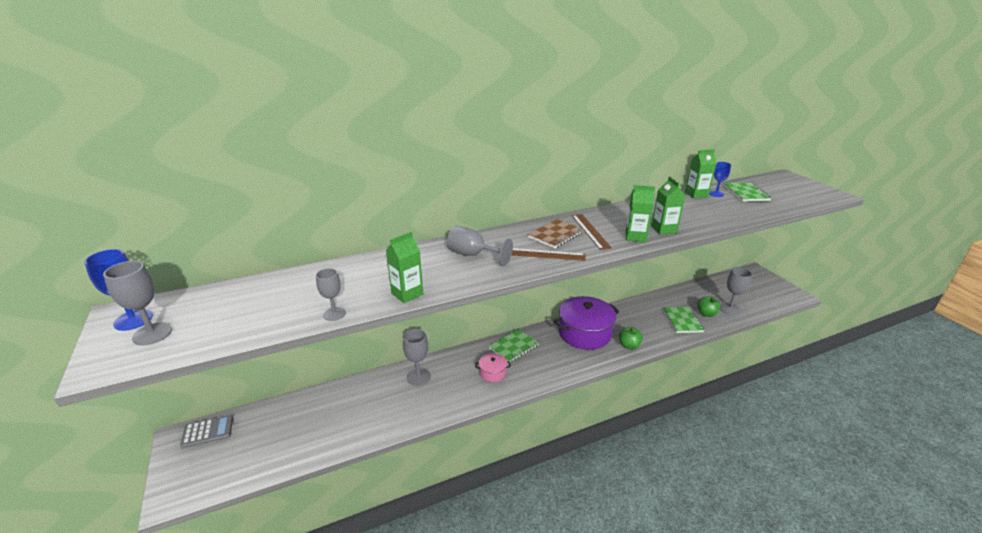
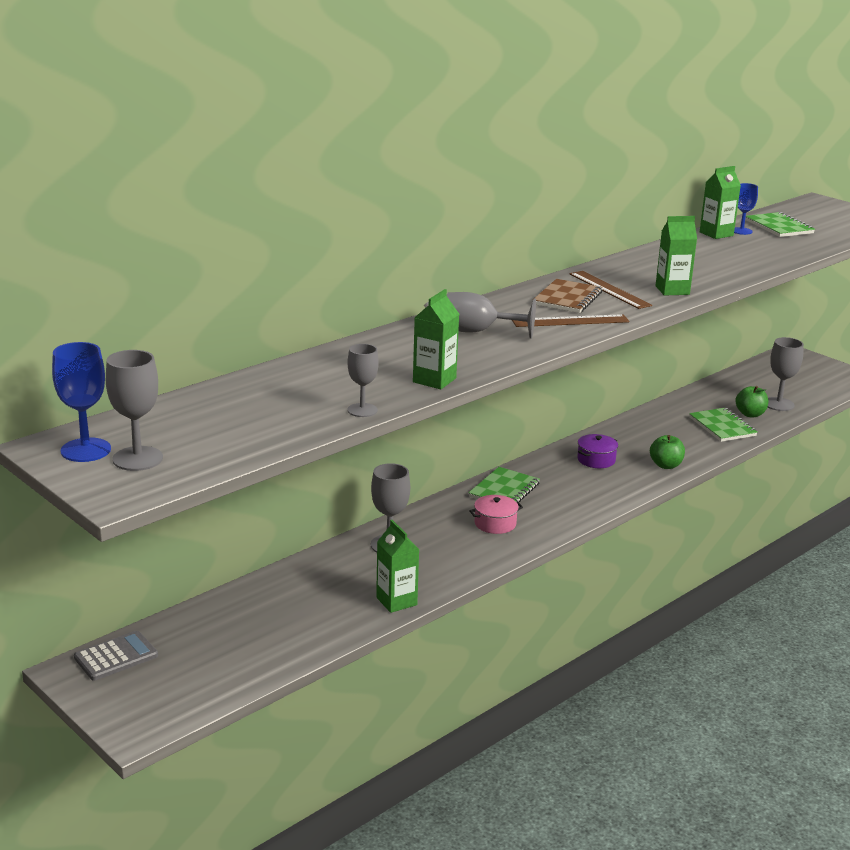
camera: 20 degrees left, 5 degrees down
(584, 333) = (596, 460): purple pot -> purple pot, size x0.47
(664, 229) = (702, 279): green carton -> green carton (396, 601)

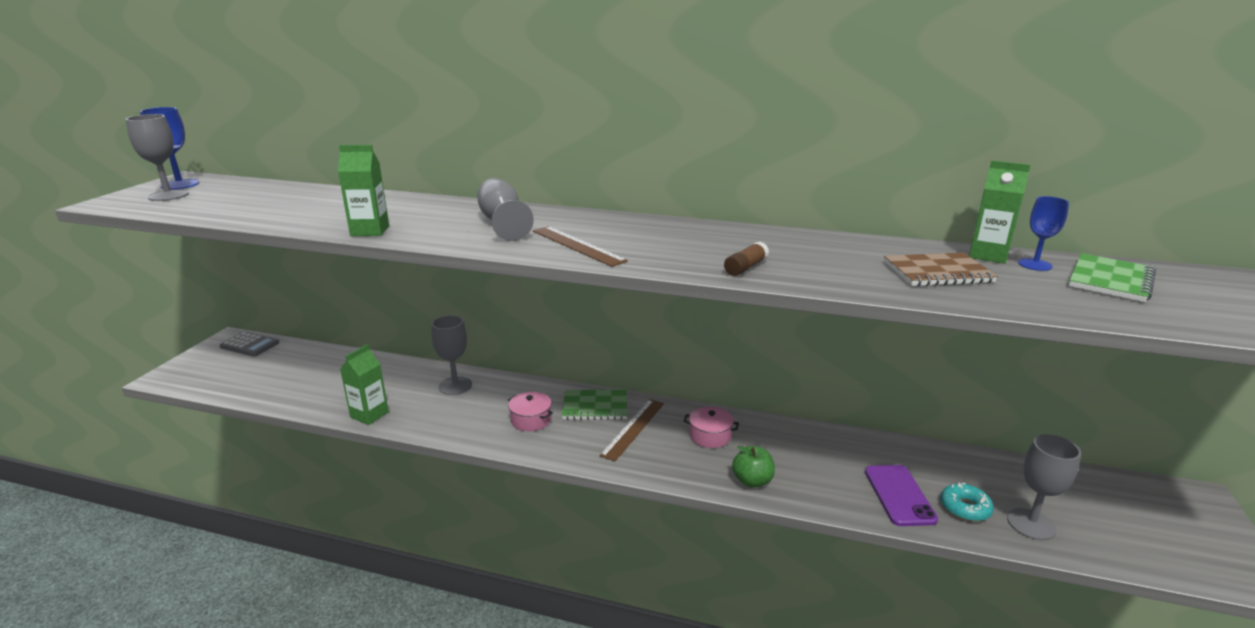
camera: 60 degrees right, 0 degrees up
(362, 410) = (286, 224): grey goblet -> none
(567, 298) = (638, 234): brown notebook -> brown notebook (937, 272)
(596, 460) = (710, 436): purple pot -> pink pot
(609, 289) = (695, 244): brown ruler -> brown ruler (633, 428)
(672, 290) = (745, 267): green carton -> brown glue stick
(722, 427) = (899, 495): green notebook -> purple phone
(750, 414) = (965, 508): green apple -> turquoise donut

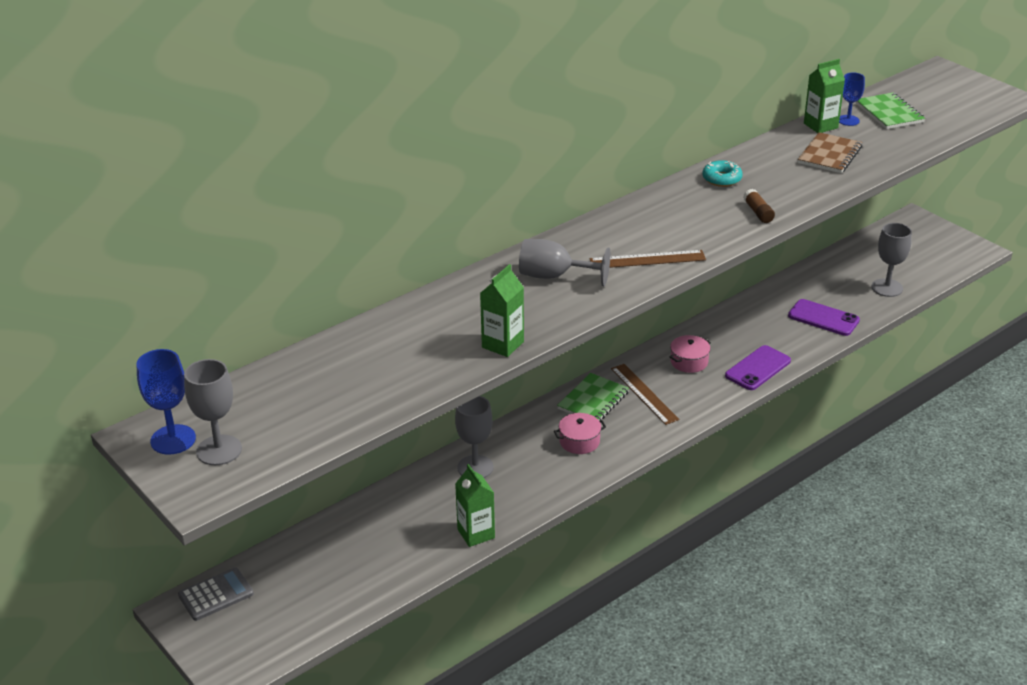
camera: 55 degrees left, 10 degrees up
(752, 481) = (758, 368): green apple -> purple phone
(965, 508) = (855, 301): turquoise donut -> turquoise donut (722, 179)

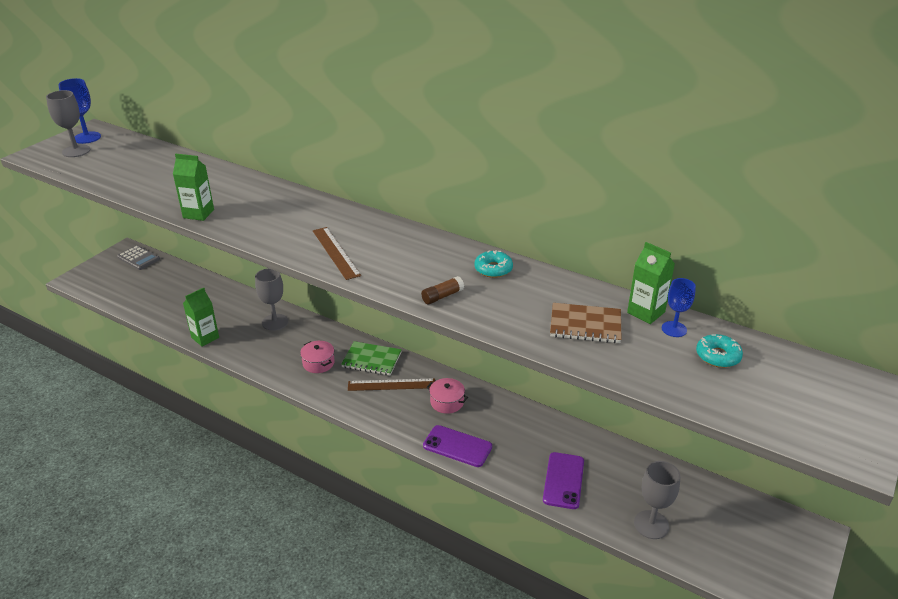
camera: 70 degrees right, 0 degrees up
(554, 276) = (296, 217): grey goblet -> none
(644, 394) = (391, 385): brown ruler -> brown ruler turned 45 degrees clockwise
(889, 113) = (718, 356): green notebook -> turquoise donut

